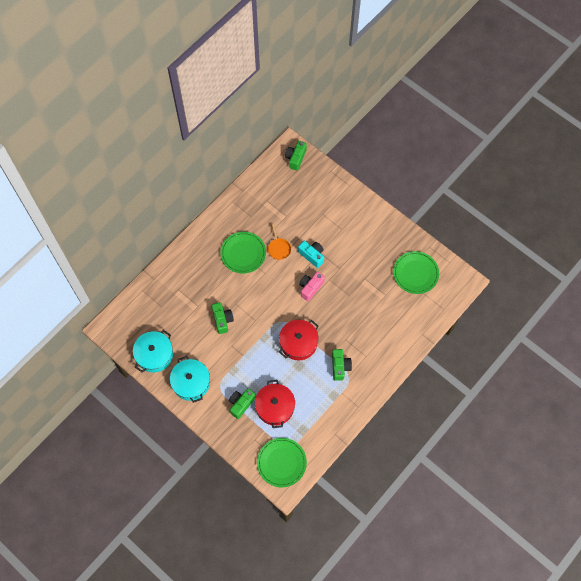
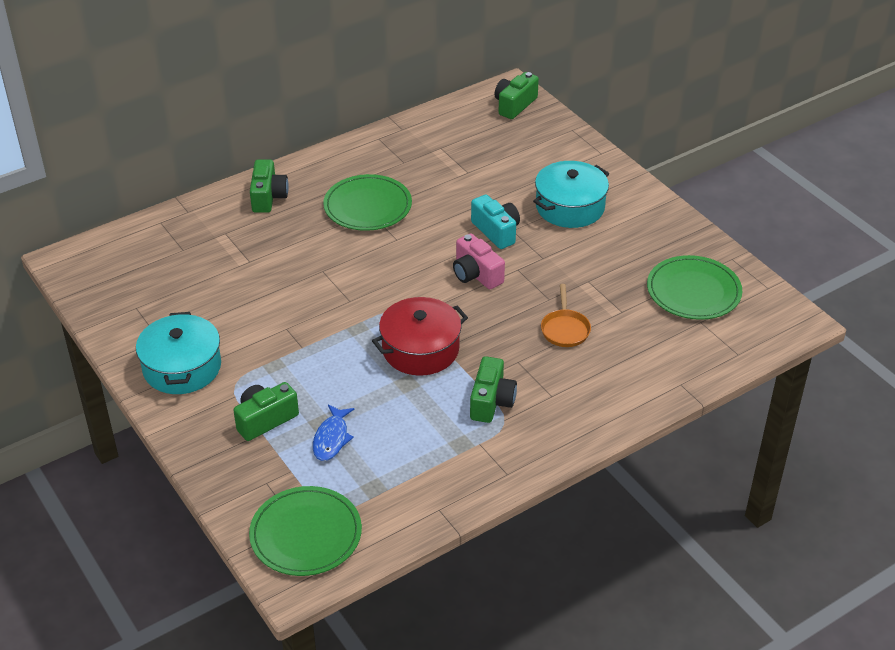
camera: 15 degrees right, 25 degrees down
(154, 355) = (134, 313): turquoise pot -> turquoise pot (570, 207)
(222, 320) = (287, 288): green camera -> green camera (268, 197)
(275, 407) = (331, 438): red pot -> blue fish
(279, 248) = (437, 211): orange pan -> orange pan (565, 329)
(310, 288) = (476, 274): pink camera -> pink camera turned 90 degrees counterclockwise

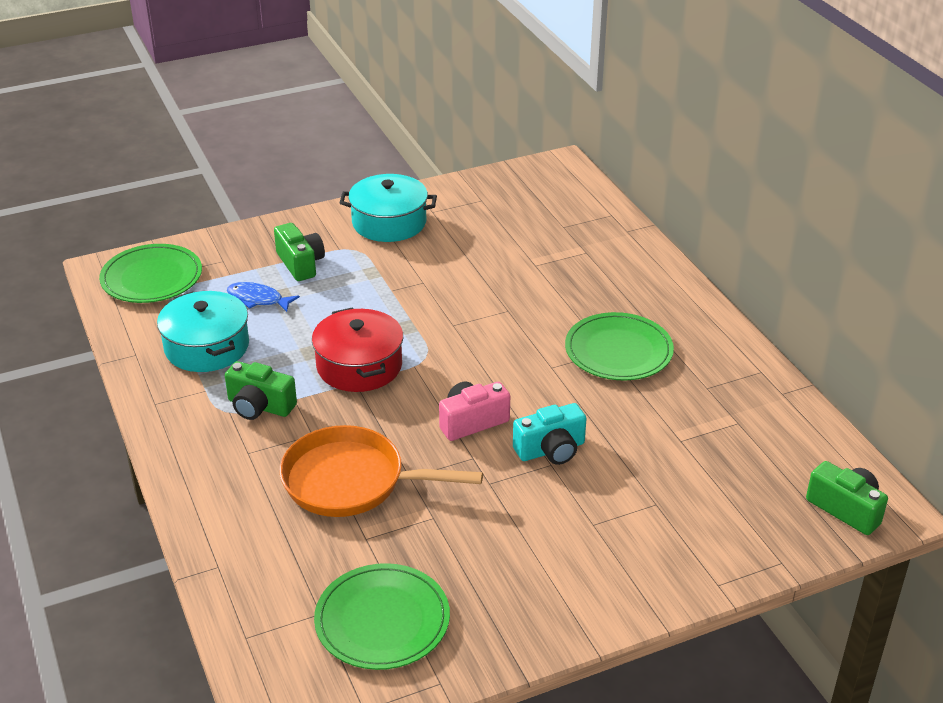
camera: 100 degrees right, 5 degrees down
(268, 197) = (646, 282): green camera -> none
(565, 329) = (351, 481): orange pan -> orange pan, size x1.94
(570, 207) = (591, 527): turquoise pot -> turquoise pot (207, 347)

